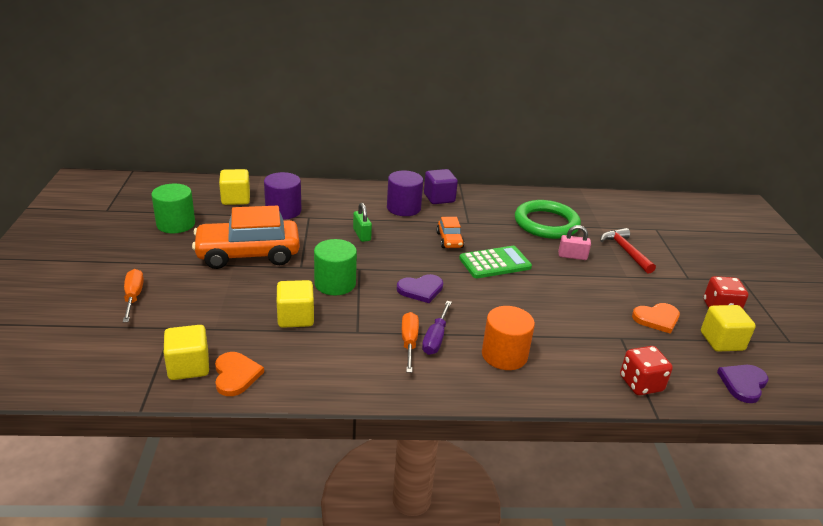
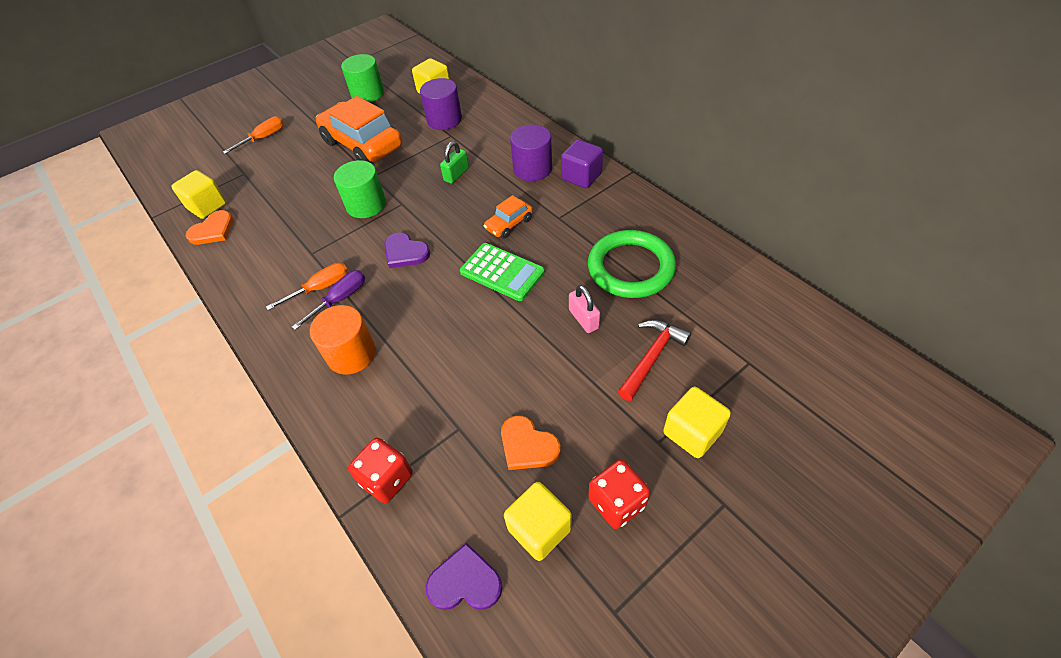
camera: 60 degrees right, 20 degrees up
(295, 317) = (302, 214): yellow cube -> yellow cube (692, 432)
(435, 338) = (340, 299): purple screwdriver -> purple screwdriver turned 150 degrees clockwise

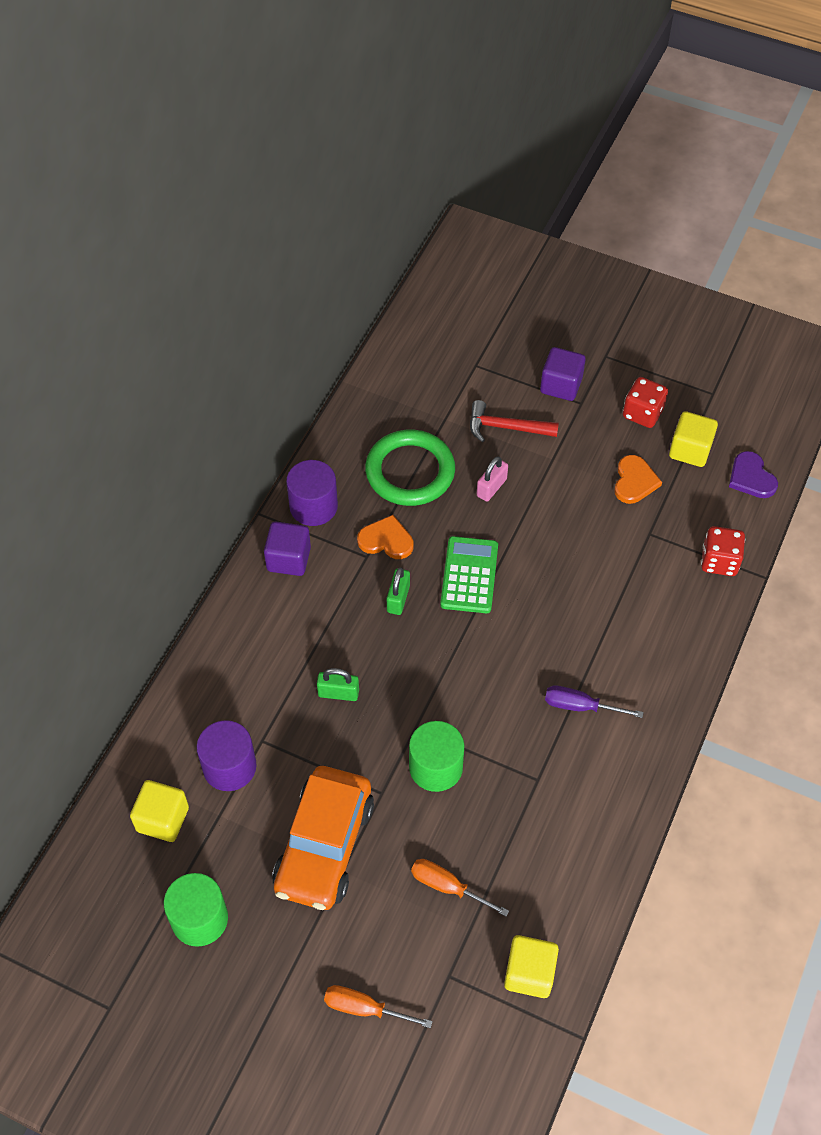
camera: 120 degrees left, 5 degrees up
(213, 230) = (563, 928): orange heart -> orange heart (386, 540)
(320, 288) = (577, 736): orange screwdriver -> orange screwdriver (448, 887)
(351, 354) = (633, 655): orange cylinder -> none
(405, 252) = (488, 680): purple heart -> none
(509, 224) = (398, 598): orange car -> green padlock
(532, 169) = (294, 614): purple cylinder -> purple cylinder (313, 506)
(692, 432) = (561, 385): yellow cube -> purple cube

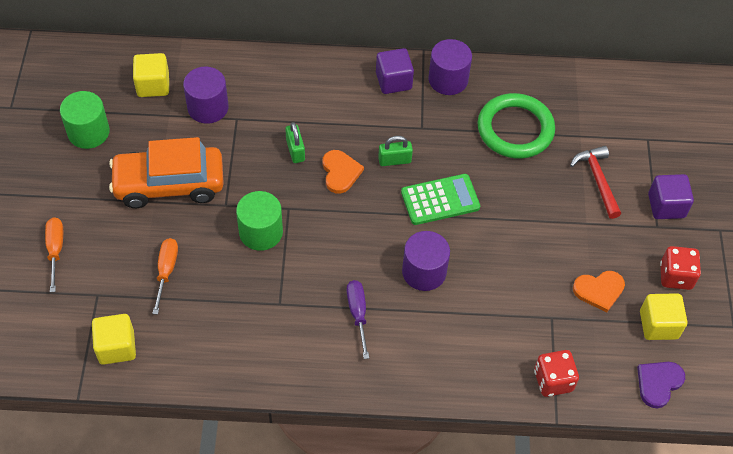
camera: 65 degrees right, 0 degrees up
(386, 540) = (443, 135): orange heart -> orange heart (340, 172)
(491, 487) = (532, 188): pink padlock -> none
(552, 624) = (424, 272): none -> purple cylinder

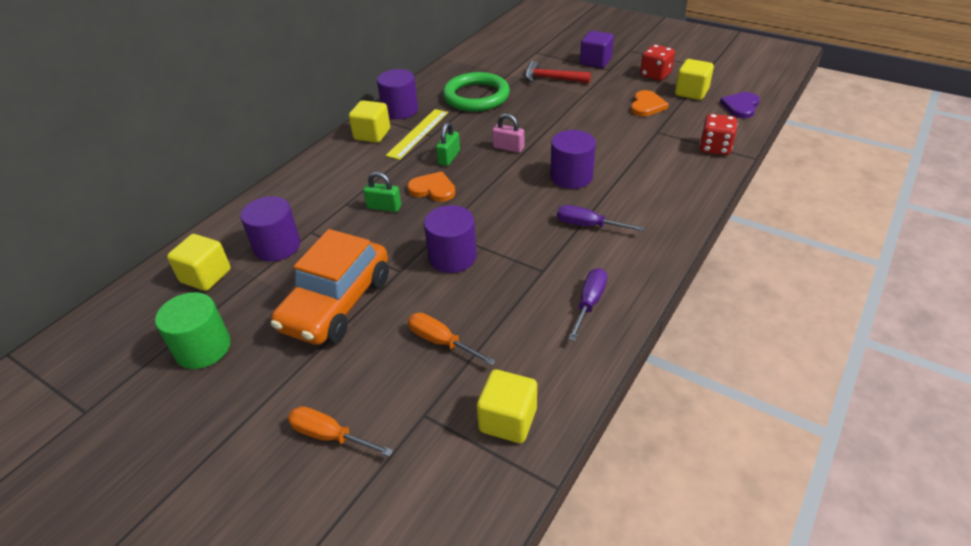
camera: 55 degrees left, 15 degrees down
(258, 353) = (589, 303): none -> purple screwdriver
(261, 232) = (452, 257): green cylinder -> purple cylinder
(393, 81) = (372, 134): purple cube -> yellow cube
(418, 115) = (418, 133): none -> yellow ruler
(440, 200) = (508, 148): green calculator -> pink padlock
(658, 383) = (740, 106): purple heart -> purple heart turned 45 degrees clockwise

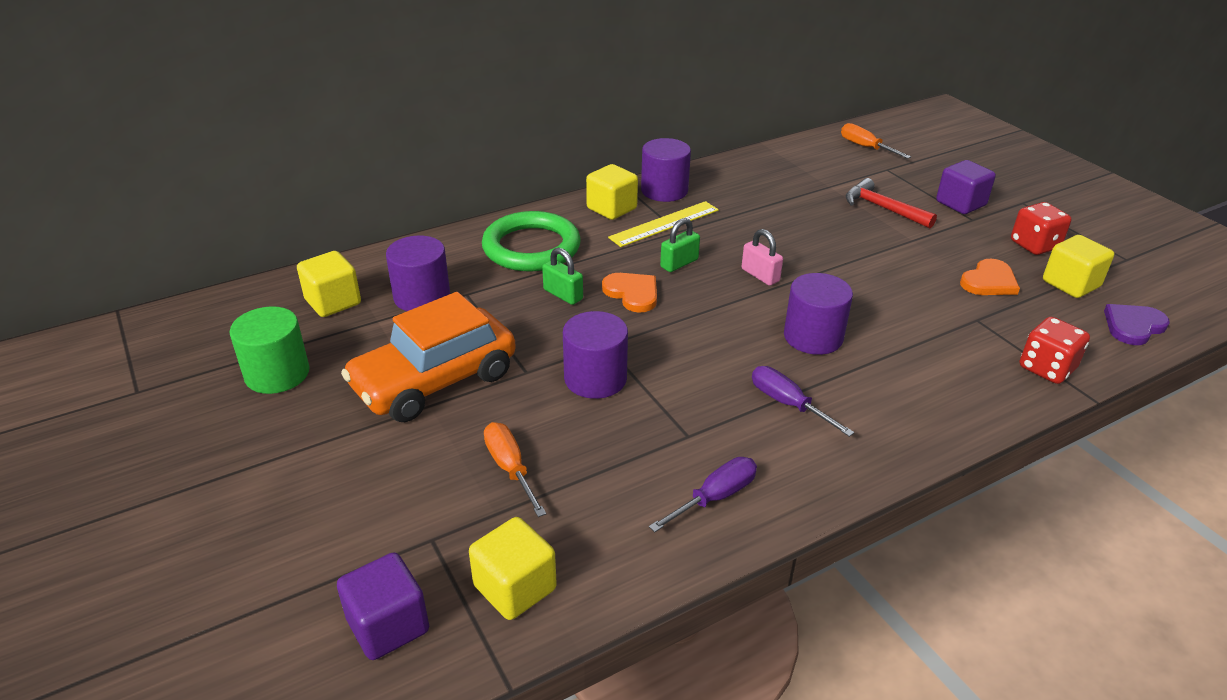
camera: 25 degrees right, 5 degrees down
(330, 436) = (324, 516): orange screwdriver -> orange screwdriver (866, 147)
(440, 488) = (388, 625): none -> purple cube
(476, 96) = (767, 201): green ring -> green ring (531, 247)

